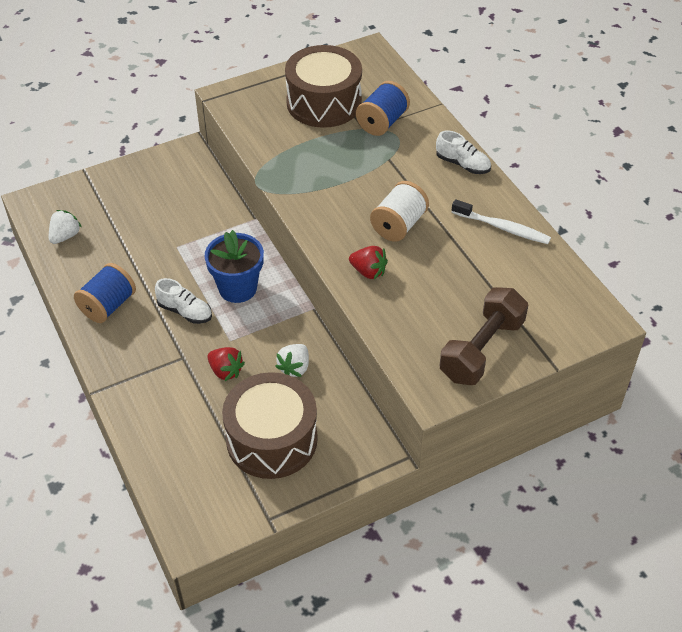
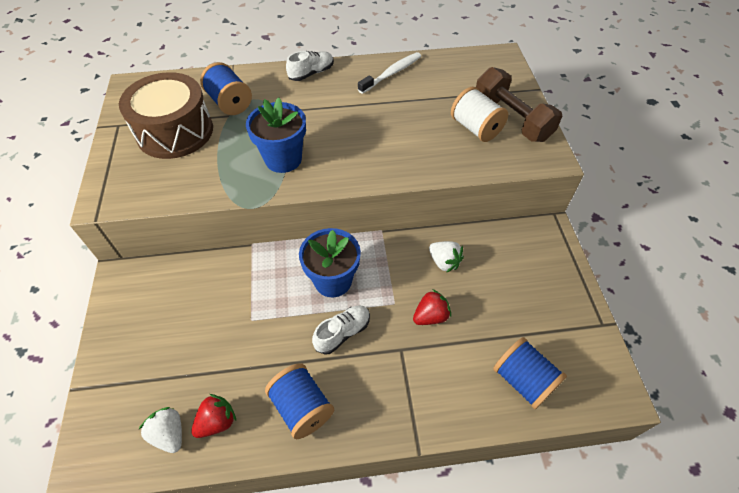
camera: 70 degrees left, 5 degrees up
(181, 456) = (523, 380): none -> blue spool
(272, 439) = (518, 300): brown drum -> none
(324, 184) = (283, 159): none -> blue flower pot
(368, 271) = (404, 159): red strawberry -> red strawberry (217, 421)
(398, 225) = (359, 127): white spool -> white spool (475, 128)

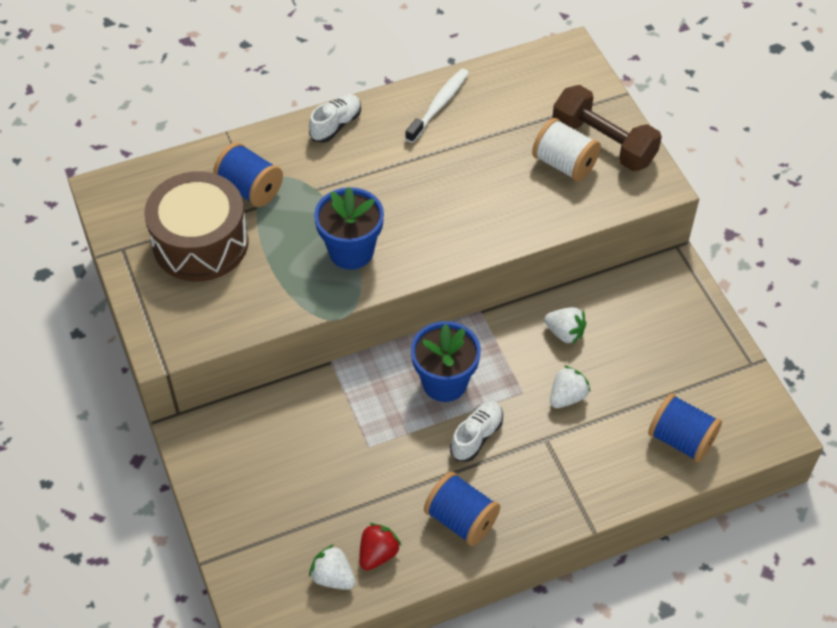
camera: 15 degrees left, 0 degrees up
(430, 316) = (567, 397): red strawberry -> white strawberry

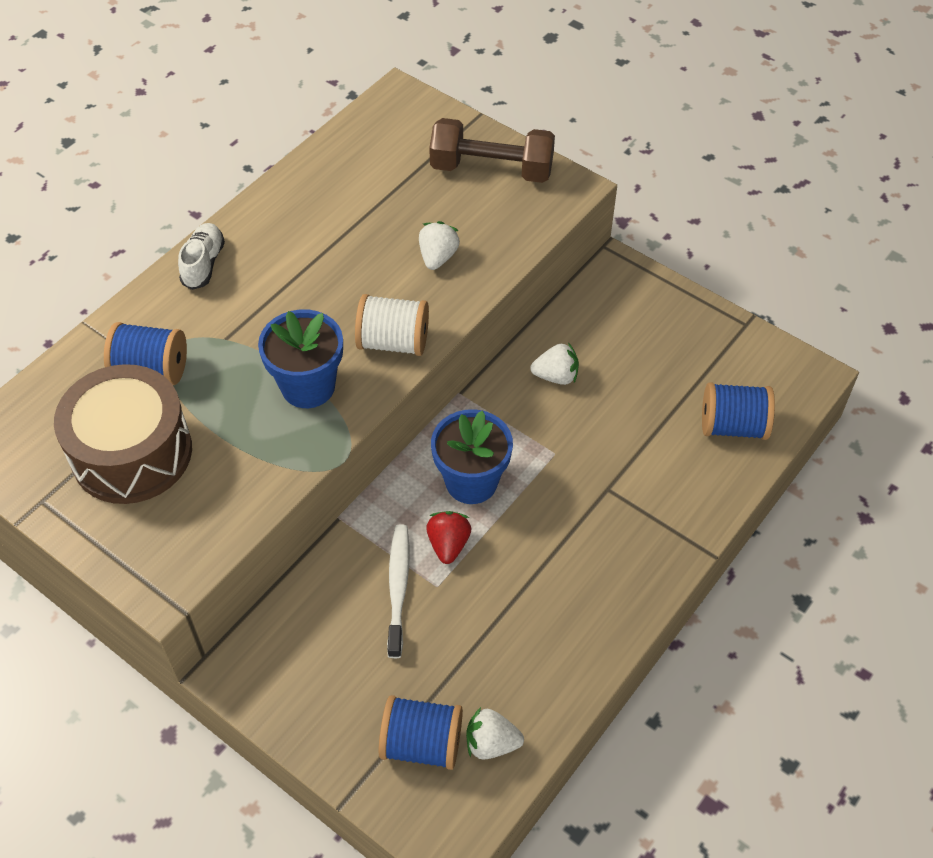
camera: 30 degrees left, 0 degrees up
(378, 554) = (521, 693): red strawberry -> red strawberry (448, 544)
(439, 105) = (301, 199): white toothbrush -> white toothbrush (398, 588)
(461, 519) = (581, 612): blue spool -> blue spool (421, 743)
(476, 436) = (539, 520): white shoe -> none
(564, 164) = (468, 205): white spool -> white spool (393, 342)
(567, 397) = (600, 437): white strawberry -> white strawberry (438, 257)

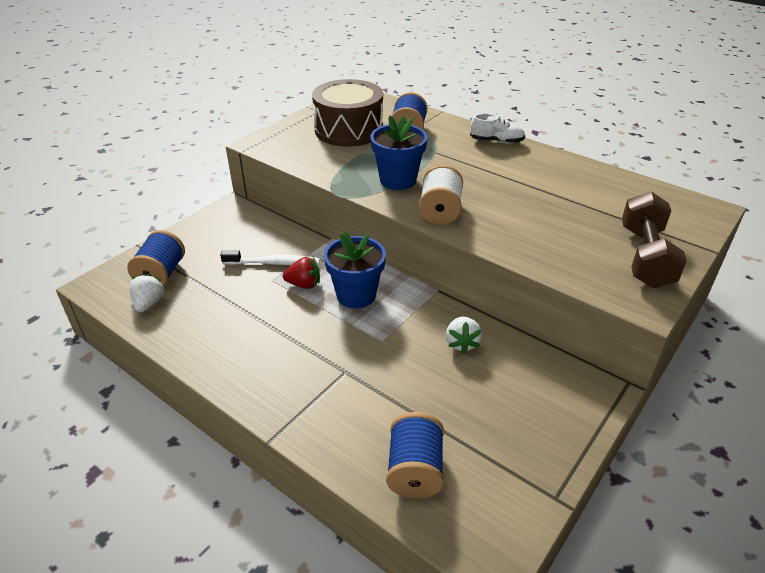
camera: 90 degrees right, 15 degrees down
(438, 257) = (530, 230): white strawberry -> none

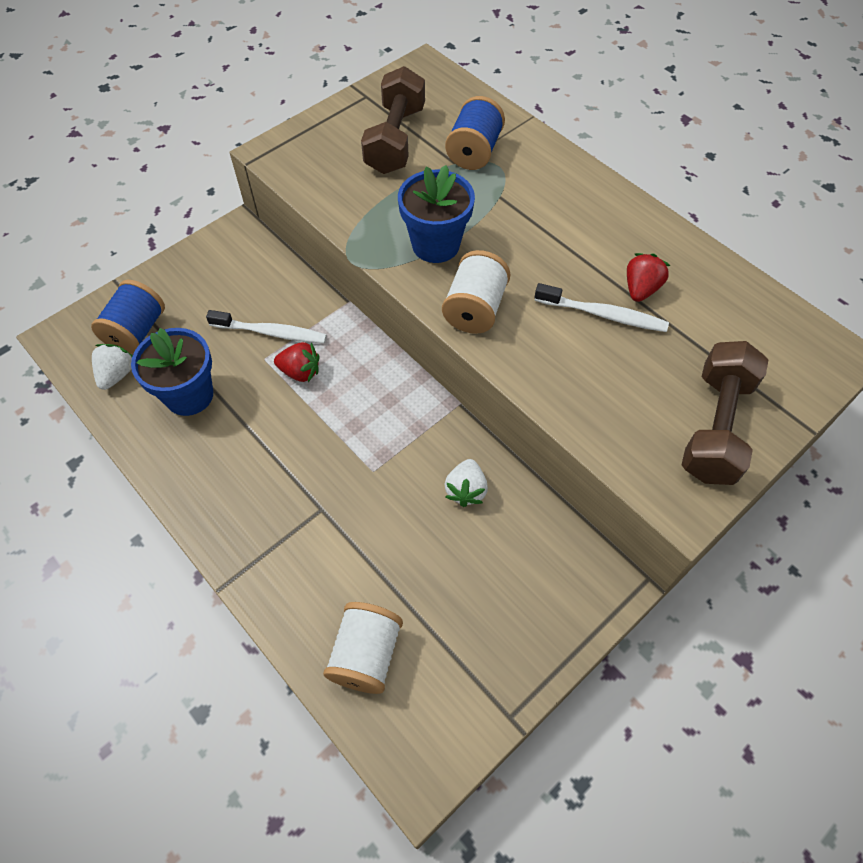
camera: 10 degrees right, 20 degrees up
(349, 130) = (395, 140): brown drum -> brown dumbbell
(356, 295) = (358, 398): blue flower pot -> blue flower pot (189, 395)
(415, 470) = (366, 654): blue spool -> white spool
(496, 141) = (589, 186): white shoe -> none
(536, 205) = (603, 315): none -> white toothbrush
(556, 189) = (640, 289): none -> red strawberry

